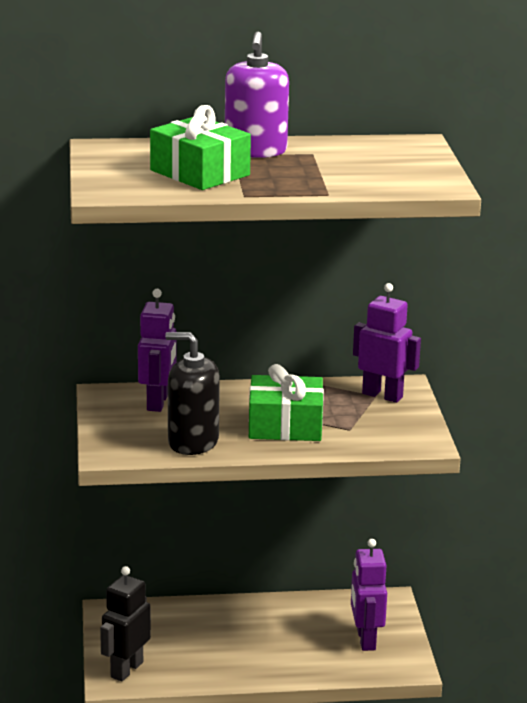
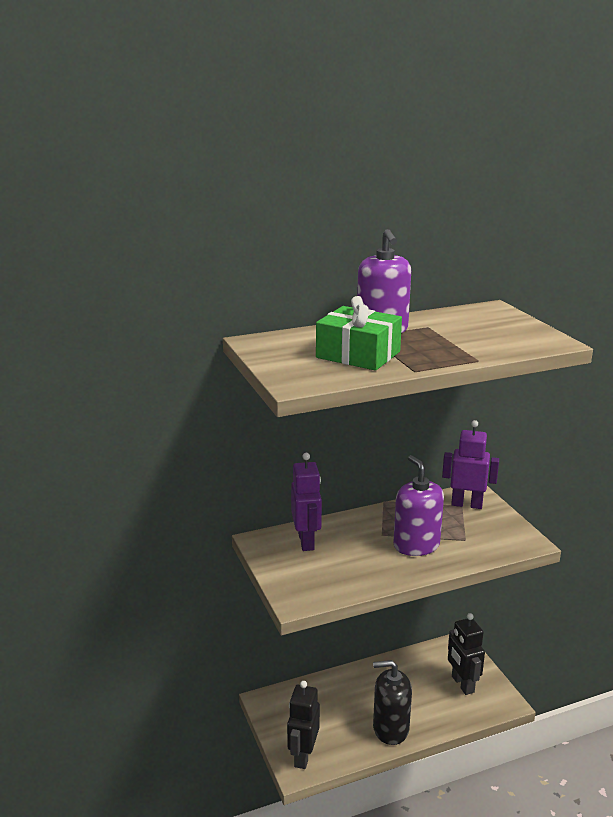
camera: 15 degrees left, 0 degrees up
(193, 442) = (357, 575): black soap dispenser -> black soap dispenser (390, 728)
(285, 425) = (416, 545): green gift -> purple soap dispenser
(365, 640) = (462, 684): purple robot -> black robot

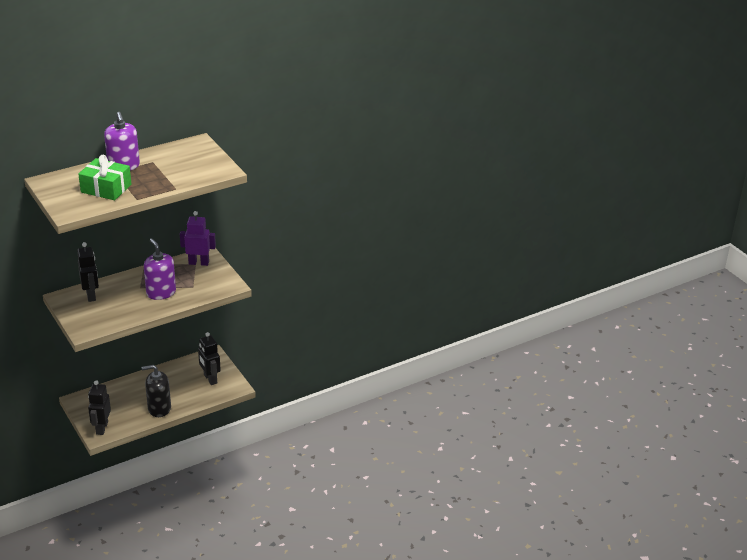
camera: 10 degrees left, 10 degrees up
(306, 541) = (91, 295): purple robot -> black robot

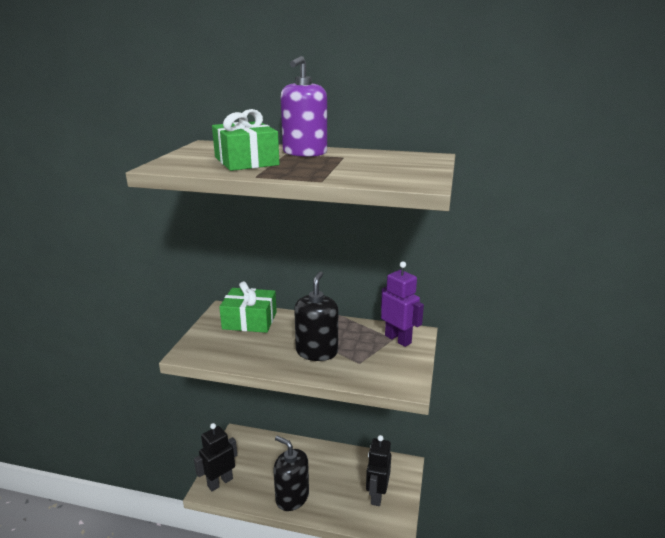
camera: 45 degrees right, 10 degrees down
(91, 295) = (249, 320): black robot -> green gift
(161, 293) = (317, 352): purple soap dispenser -> black soap dispenser

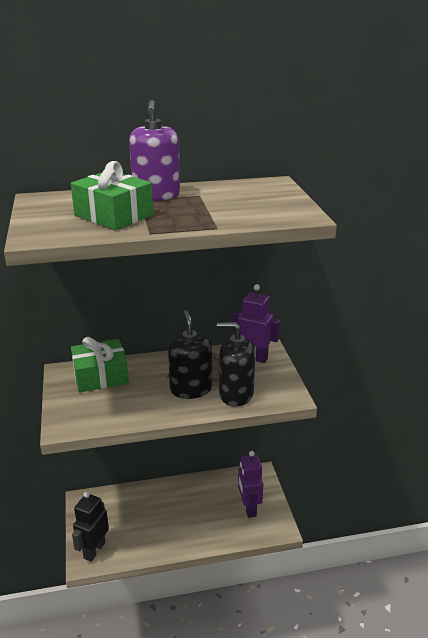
camera: 25 degrees left, 5 degrees up
(292, 497) = (174, 537): black soap dispenser -> black soap dispenser (236, 394)
(377, 495) = (249, 508): black robot -> purple robot

